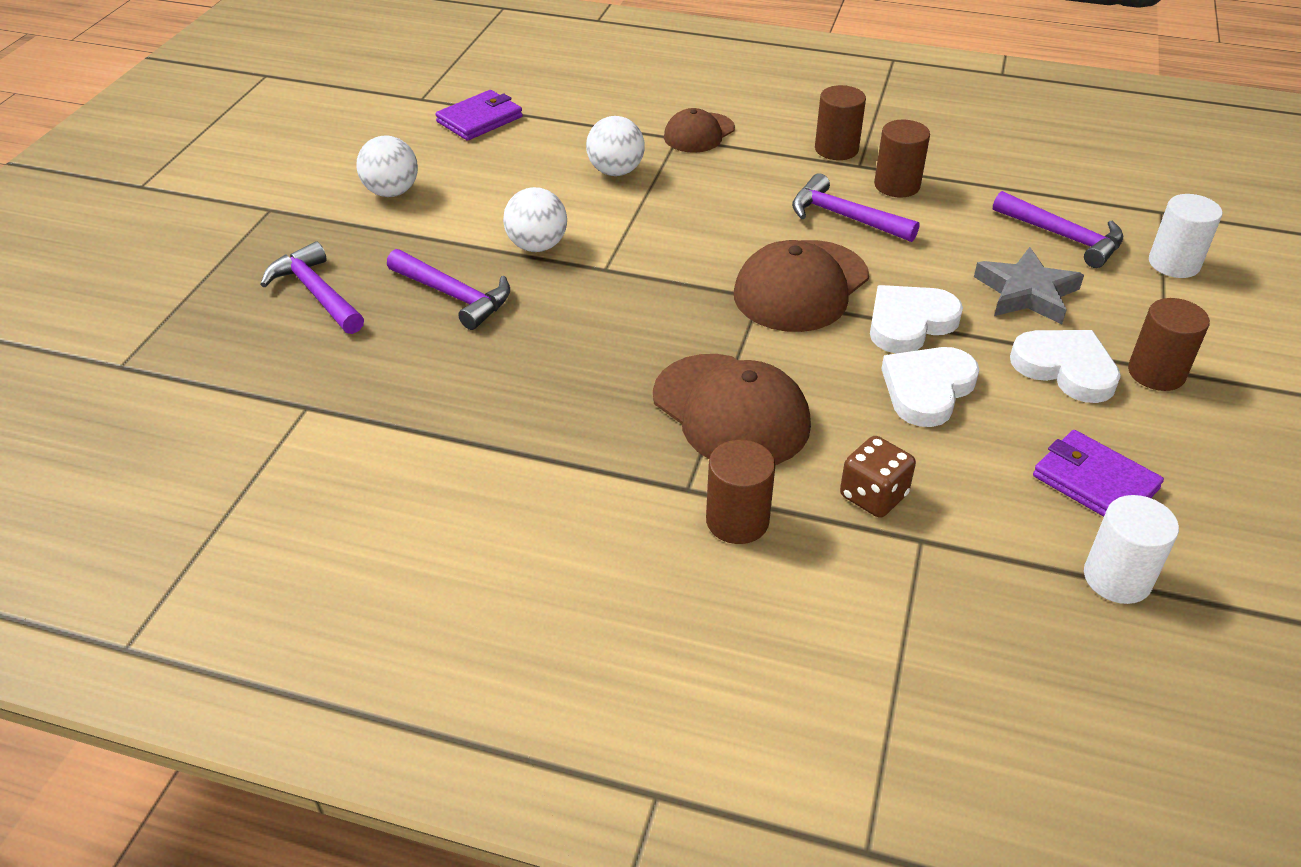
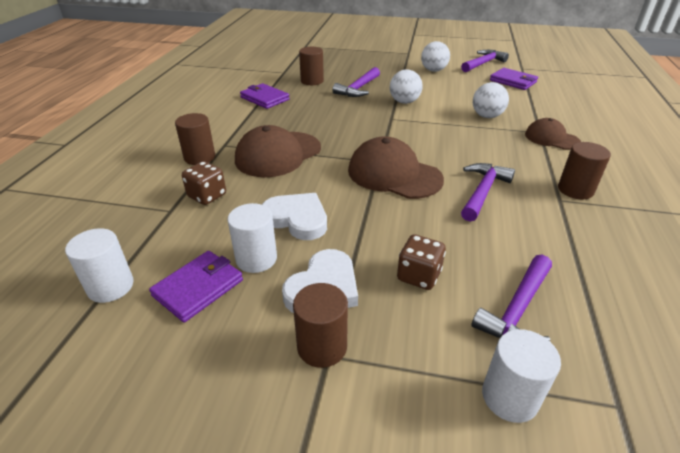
camera: 85 degrees right, 5 degrees down
(316, 293) = (353, 66): purple hammer -> purple hammer (483, 63)
(466, 436) = (264, 98): none -> purple wallet
(897, 185) = (542, 216): brown cylinder -> brown cylinder (312, 81)
(909, 323) = (365, 215): white heart -> none
(1024, 429) = (256, 259): none -> white cylinder
(1026, 293) = (418, 276): grey star -> brown dice

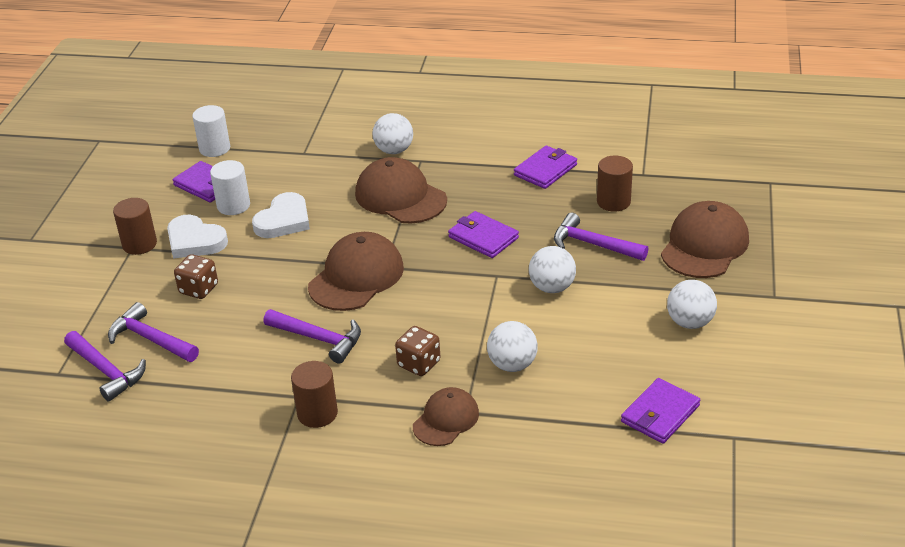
camera: 90 degrees right, 0 degrees up
(199, 157) = (394, 150): brown cylinder -> white ball
(207, 196) = (324, 167): brown dice -> brown dice (419, 364)
(345, 122) = (483, 237): none -> purple wallet
(362, 63) = (704, 245): none -> brown cap
(483, 63) = (744, 387): purple hammer -> purple hammer (106, 371)
(509, 397) = (79, 324): white cylinder -> none

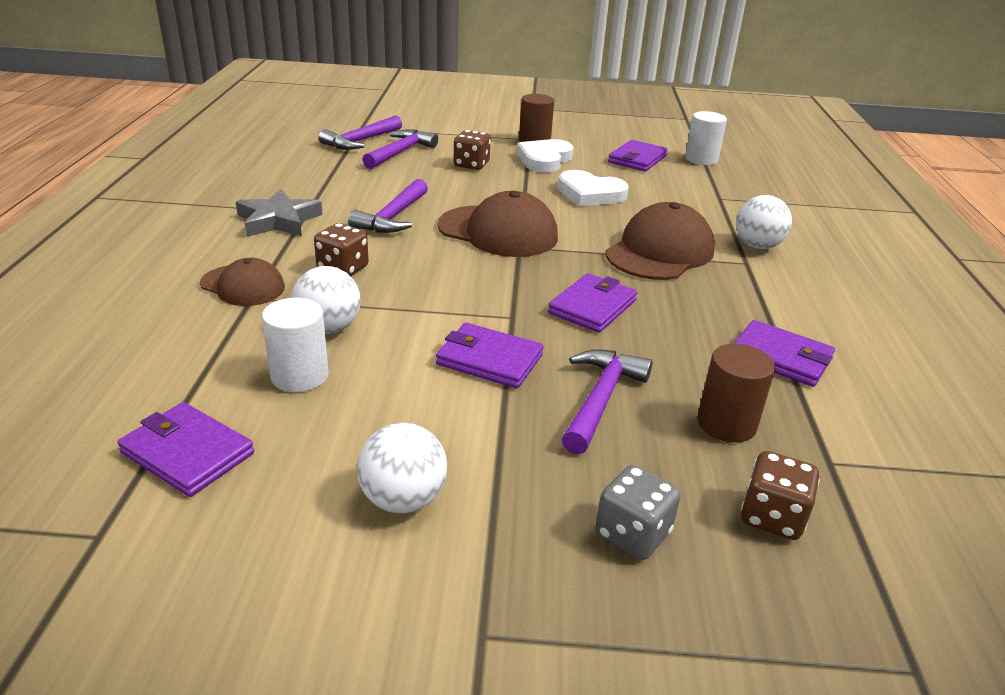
camera: 80 degrees right, 5 degrees down
(233, 206) = (607, 171): white cylinder -> white cylinder (299, 376)
(317, 413) = (278, 220): brown cylinder -> grey star
(552, 287) = (489, 360): white ball -> purple wallet
(686, 200) = (772, 517): none -> brown dice
(704, 245) = (632, 534): brown cap -> grey dice

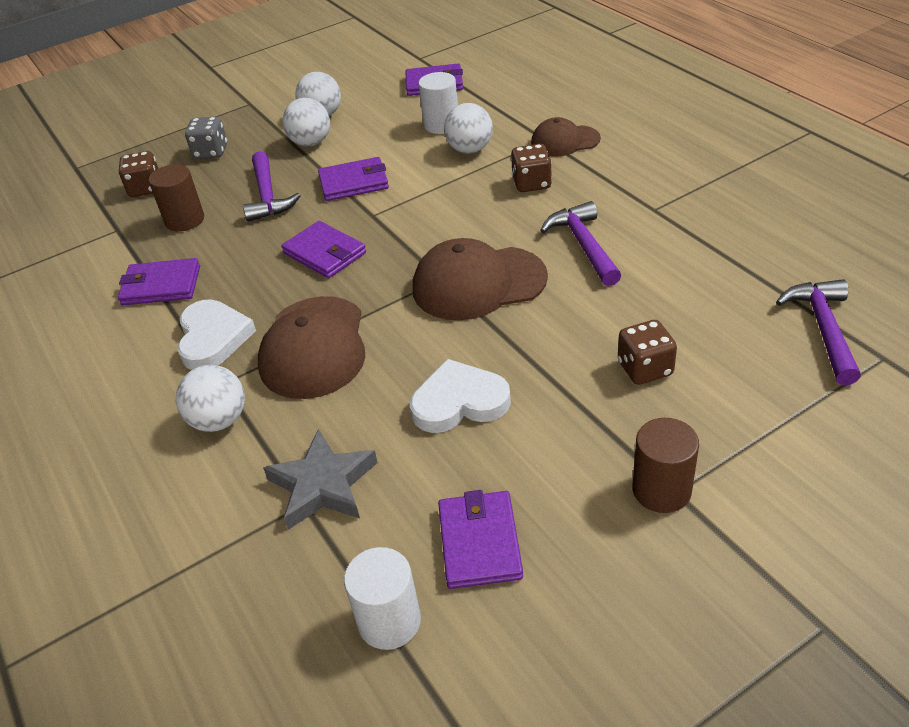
camera: 150 degrees right, 10 degrees up
(278, 220) = (653, 190): grey star -> grey star (323, 485)
(400, 152) = (748, 338): purple hammer -> none
(474, 452) = (311, 142): none -> white ball
(544, 160) = (588, 444): white heart -> white heart (213, 338)
(592, 307) = (325, 253): purple wallet -> purple wallet turned 45 degrees counterclockwise

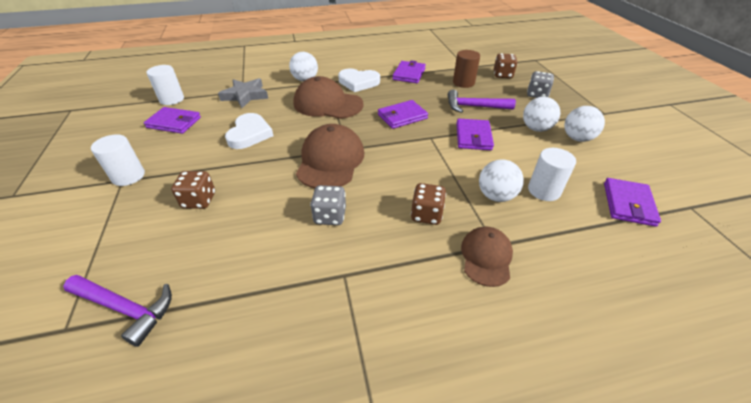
camera: 105 degrees right, 0 degrees up
(584, 245) = (330, 216): purple hammer -> grey dice
(661, 490) = (128, 176): brown cylinder -> white cylinder

